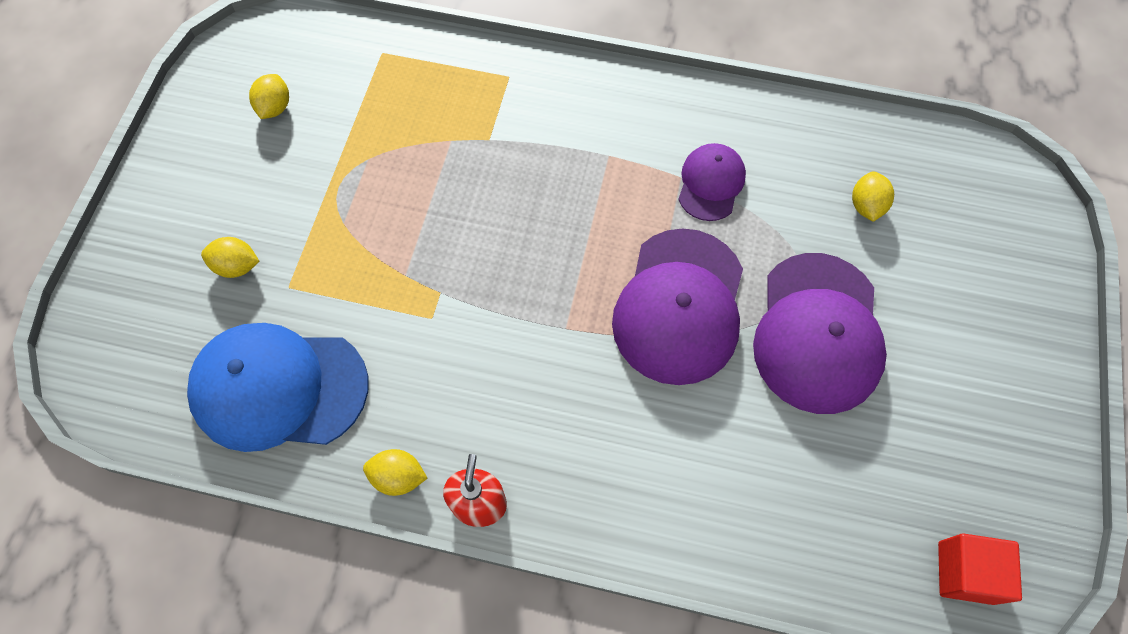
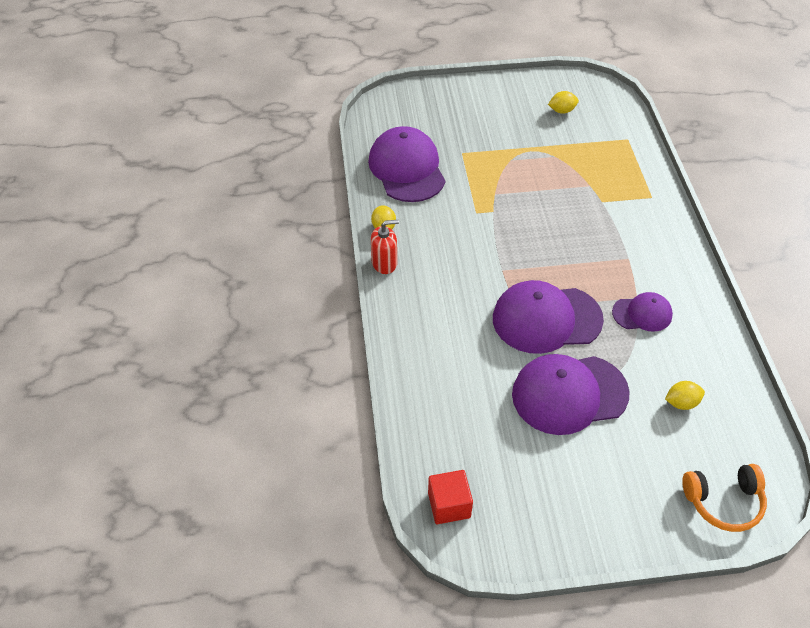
camera: 70 degrees right, 15 degrees down
(237, 266) = (462, 130): yellow lemon -> none
(279, 388) = (407, 168): blue cap -> purple cap
(1017, 229) = (723, 502): none -> orange headphones

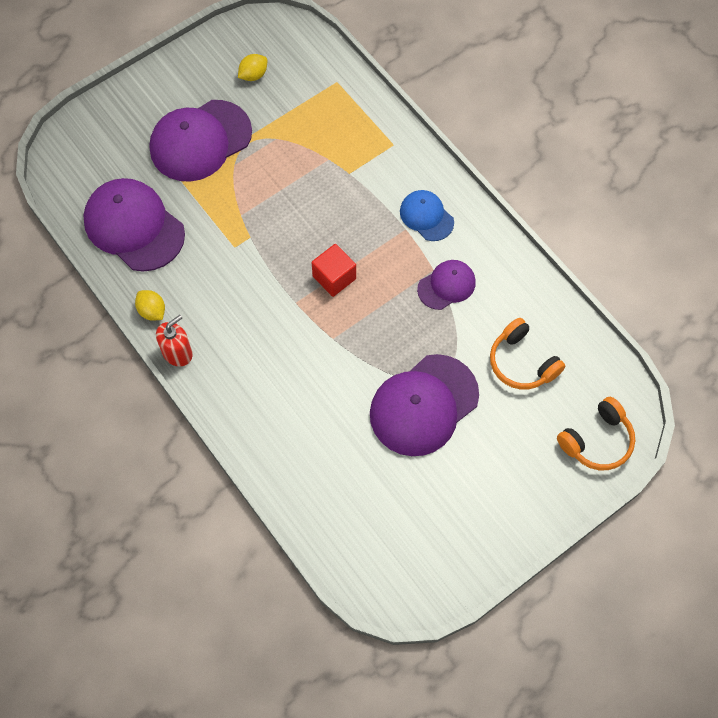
camera: 30 degrees left, 15 degrees up
(449, 505) = (377, 571): red cube -> red cube (334, 277)
(546, 319) = (364, 336): purple cap -> purple cap (200, 141)
(652, 257) = (426, 216): none -> blue cap
(681, 403) = (522, 362): yellow lemon -> orange headphones

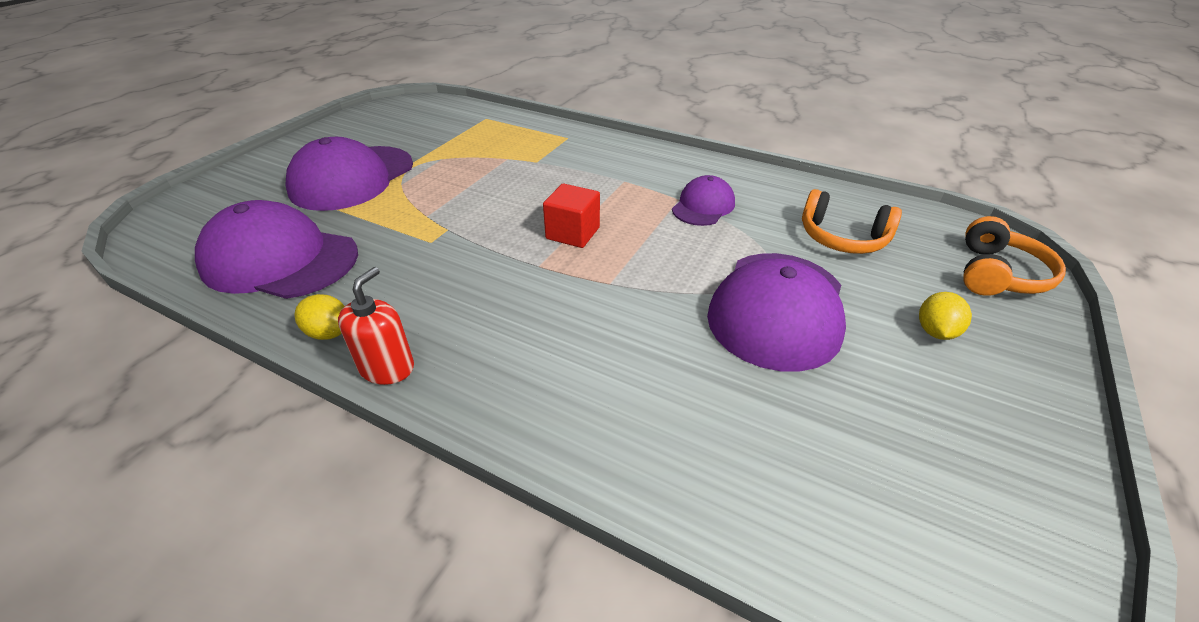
camera: 25 degrees left, 25 degrees down
(253, 75) = (397, 130): yellow lemon -> yellow lemon (935, 331)
(426, 216) = (638, 169): blue cap -> none

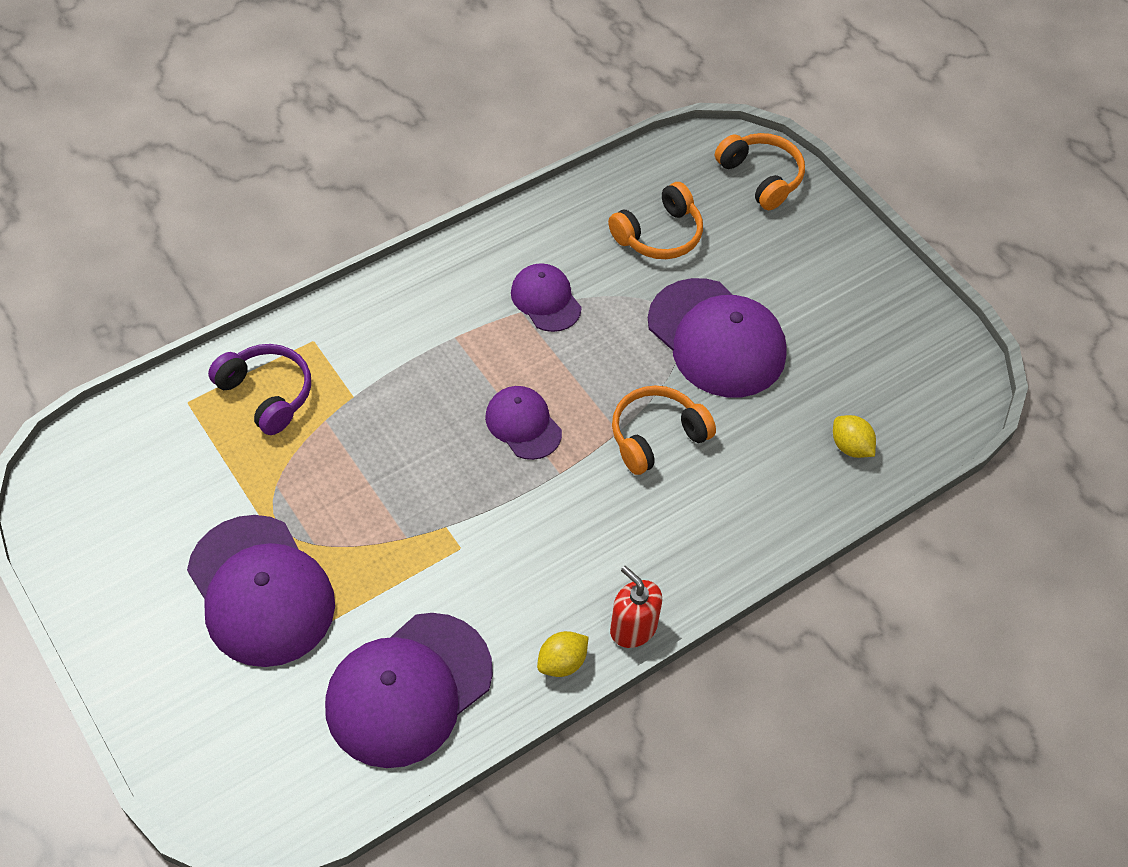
camera: 65 degrees left, 15 degrees up
(512, 136) = (266, 394): none -> purple headphones
(573, 233) = (523, 424): red cube -> purple cap
(625, 308) = (656, 436): none -> orange headphones
(935, 331) = (793, 264): yellow lemon -> yellow lemon (850, 447)

